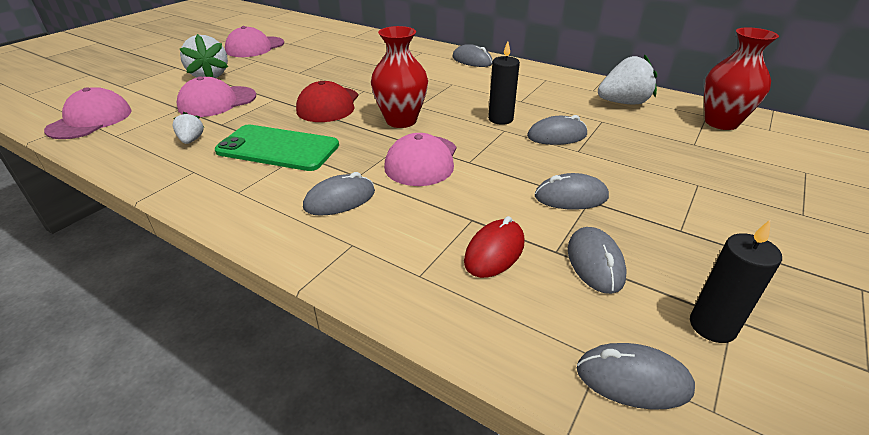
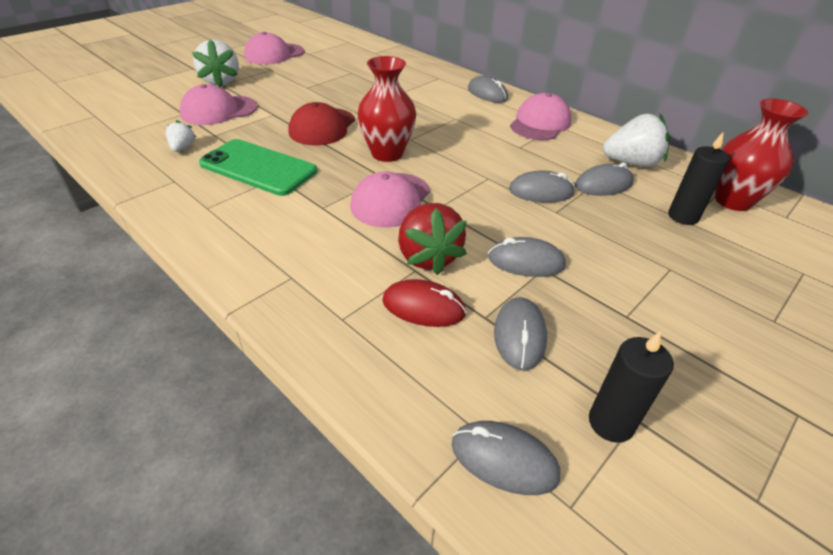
camera: 10 degrees right, 5 degrees up
(90, 120) = (101, 116): pink cap -> pink cap (540, 123)
(340, 200) = (296, 230): grey mouse -> grey mouse (603, 185)
(479, 206) = (428, 257): none -> red strawberry
(494, 252) = (423, 307): red mouse -> red mouse turned 60 degrees clockwise
(500, 119) = (489, 165): black candle -> black candle (683, 216)

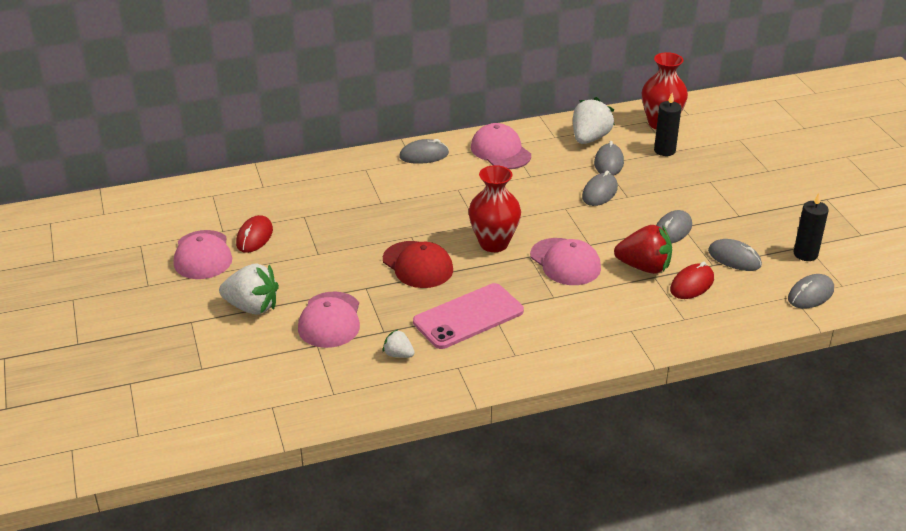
camera: 60 degrees left, 5 degrees down
(258, 167) = (468, 316): green phone -> pink phone
(309, 63) = (254, 237): none -> red mouse

